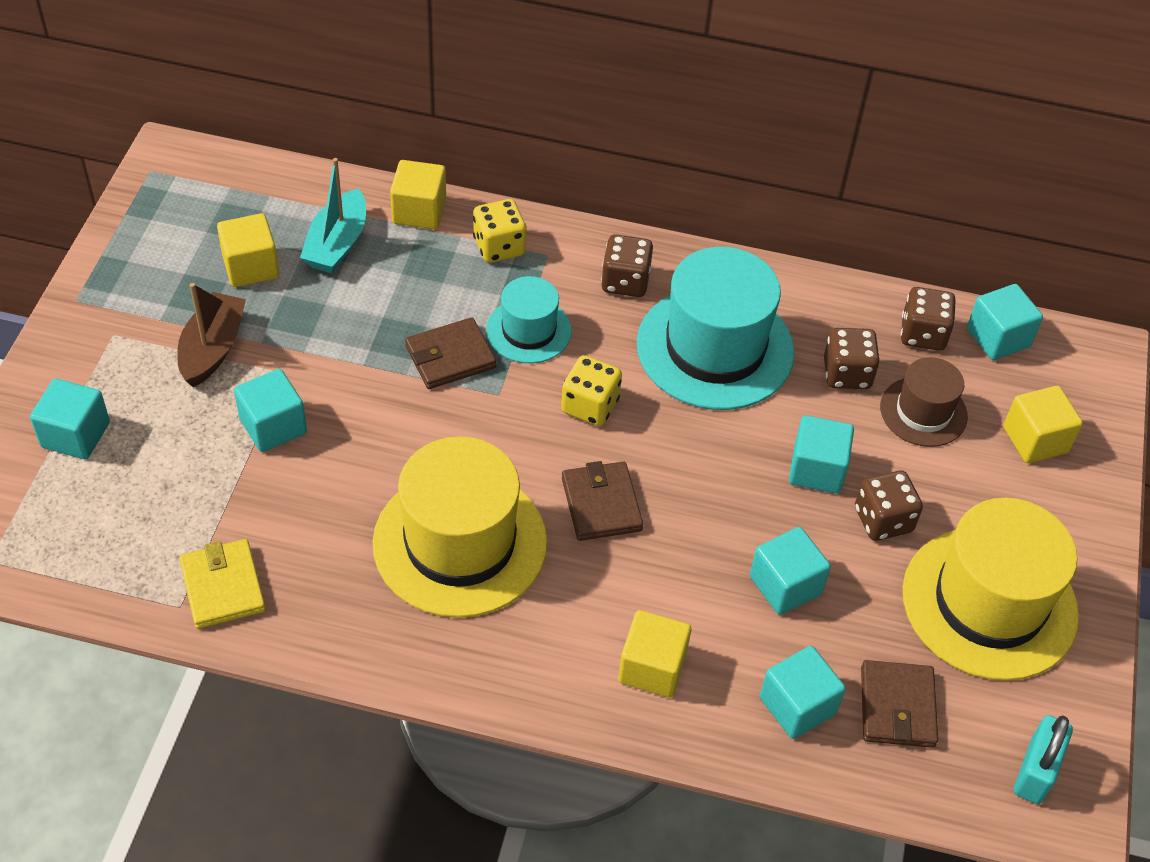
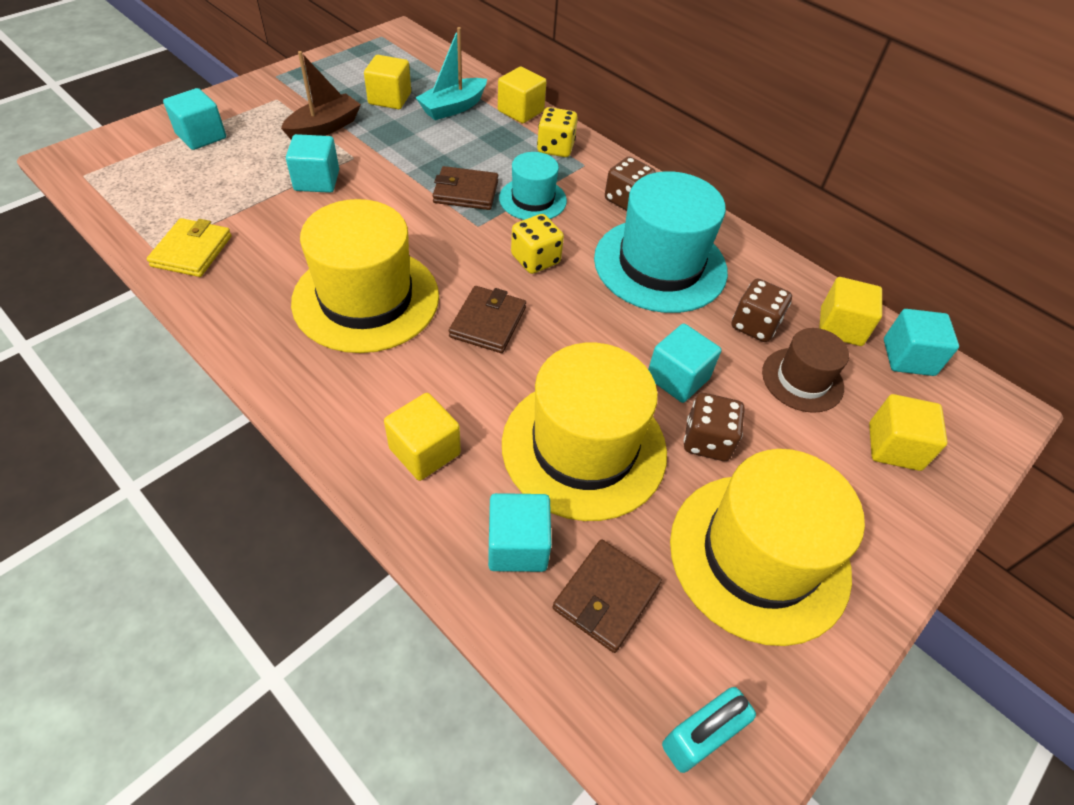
camera: 30 degrees right, 0 degrees up
(785, 585) = (584, 447): turquoise cube -> yellow hat
(922, 334) = (841, 327): brown dice -> yellow cube

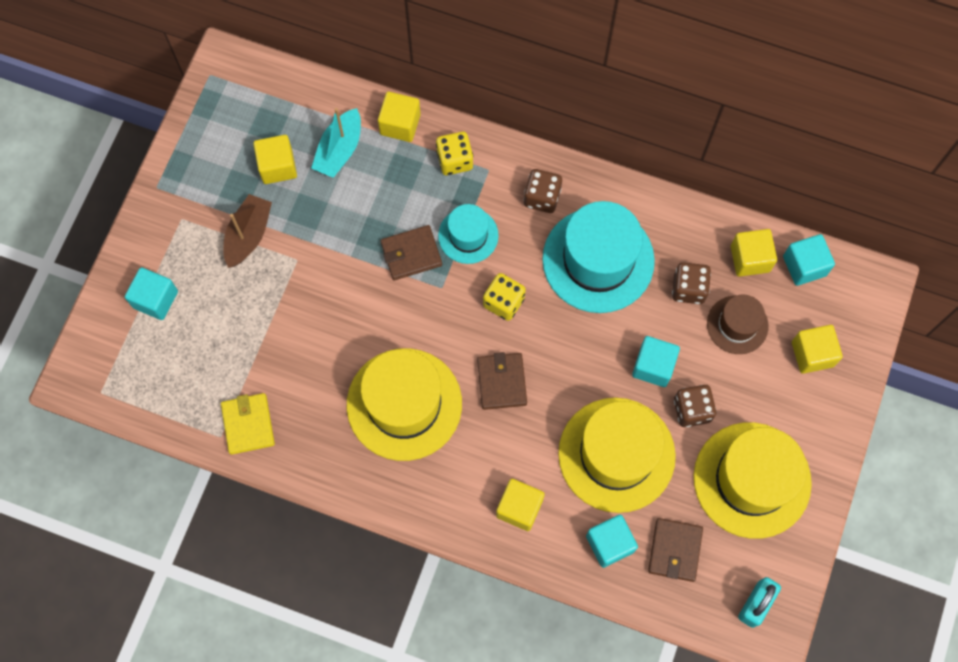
camera: 20 degrees left, 20 degrees up
(317, 180) = (286, 302): turquoise cube -> none

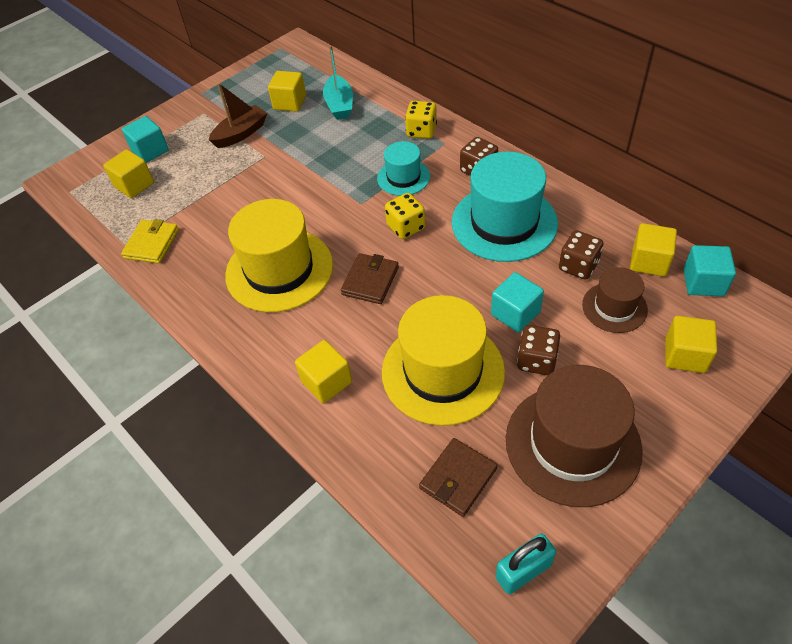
camera: 30 degrees right, 20 degrees down
(339, 150) = (339, 105): turquoise boat -> turquoise boat turned 60 degrees counterclockwise
(400, 124) = (393, 102): yellow cube -> yellow cube (134, 185)
(411, 254) = (351, 176): brown wallet -> none
(609, 543) = (394, 445): turquoise cube -> none
(752, 480) = (572, 444): yellow hat -> brown hat

